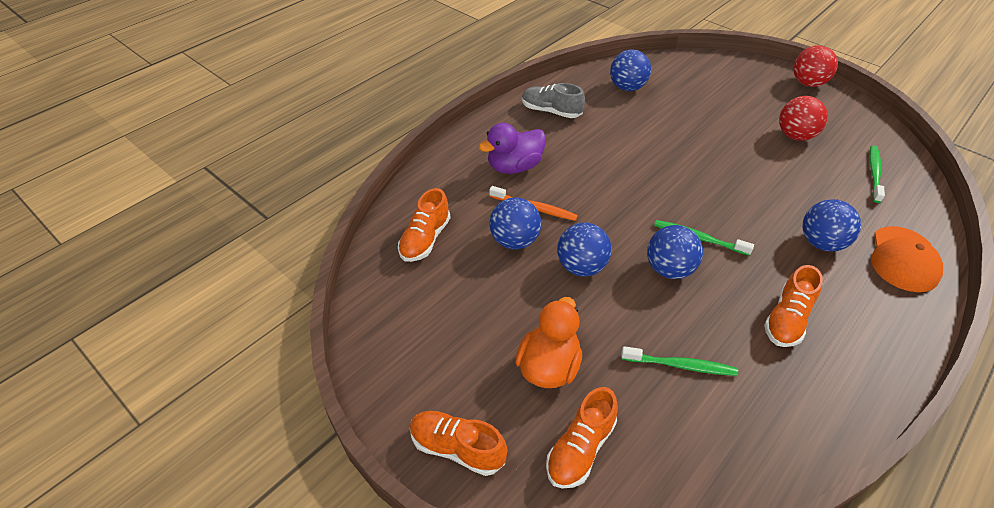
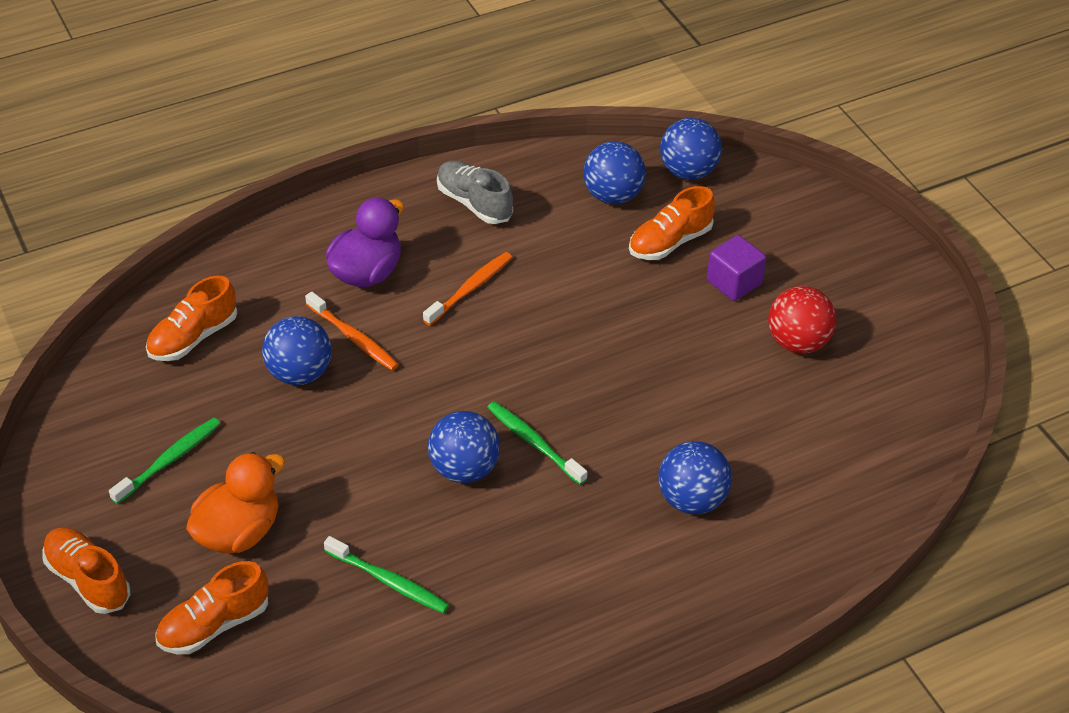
camera: 20 degrees right, 0 degrees up
(514, 167) = (367, 272): purple duck -> purple duck turned 135 degrees clockwise
(581, 267) = (358, 431): blue ball -> blue ball (688, 171)
(586, 158) = (470, 289): none -> orange toothbrush
(732, 114) = (734, 282): none -> purple cube
(787, 319) = (560, 575): orange shoe -> orange shoe (670, 242)
(808, 83) = (897, 265): red ball -> none
(874, 173) = (861, 431): green toothbrush -> green toothbrush (169, 460)
(904, 259) = (784, 555): orange cap -> none

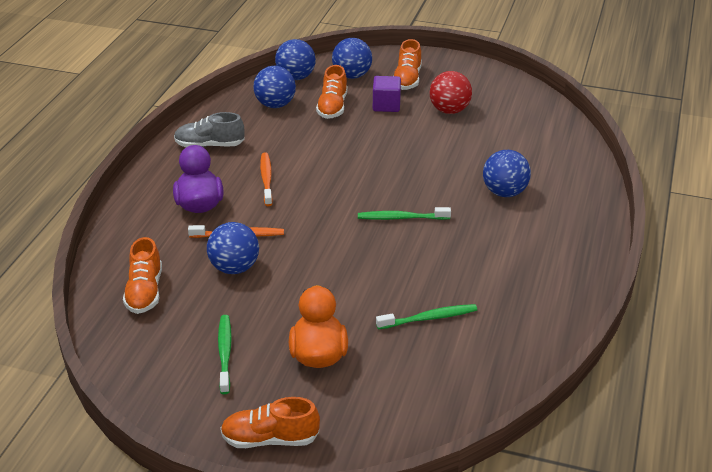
camera: 45 degrees left, 10 degrees down
(214, 625) = (375, 403): orange shoe -> orange shoe (407, 79)
(464, 469) = (387, 249): blue ball -> blue ball (352, 75)

